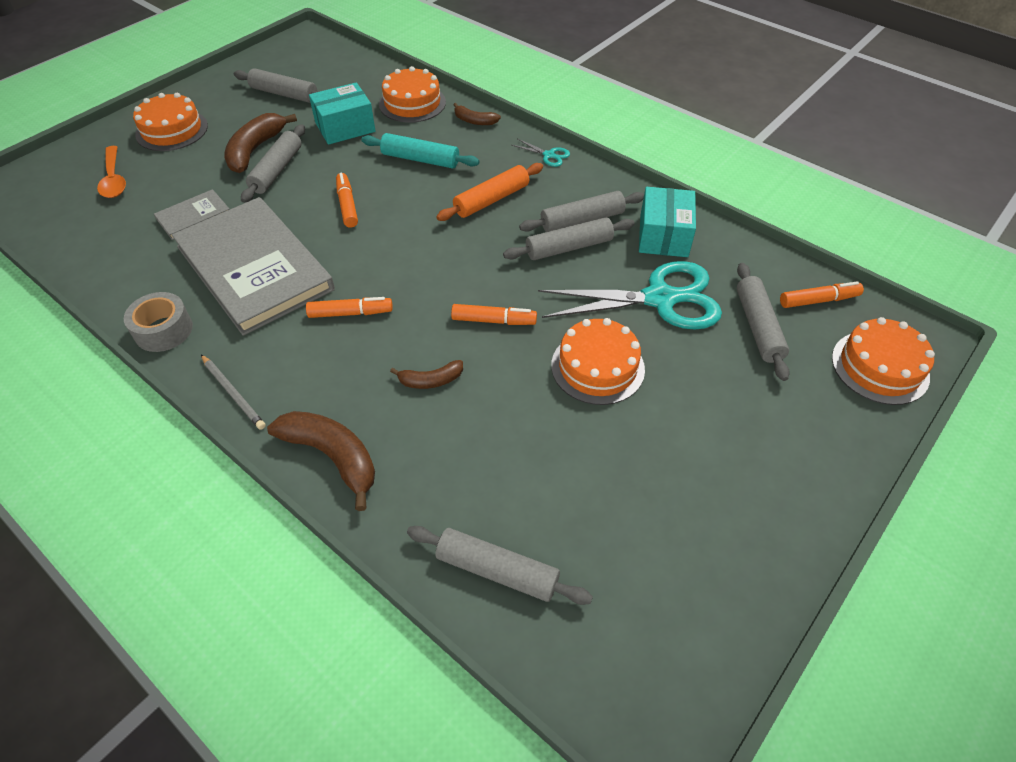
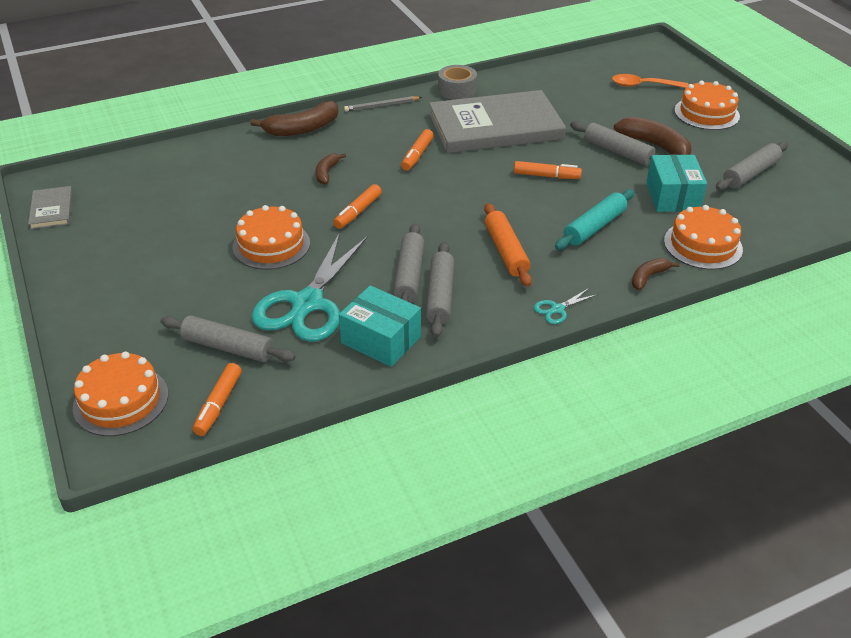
camera: 115 degrees right, 10 degrees down
(194, 216) = (574, 111): grey book -> grey book (51, 210)
(497, 570) = (175, 163): grey rolling pin -> none

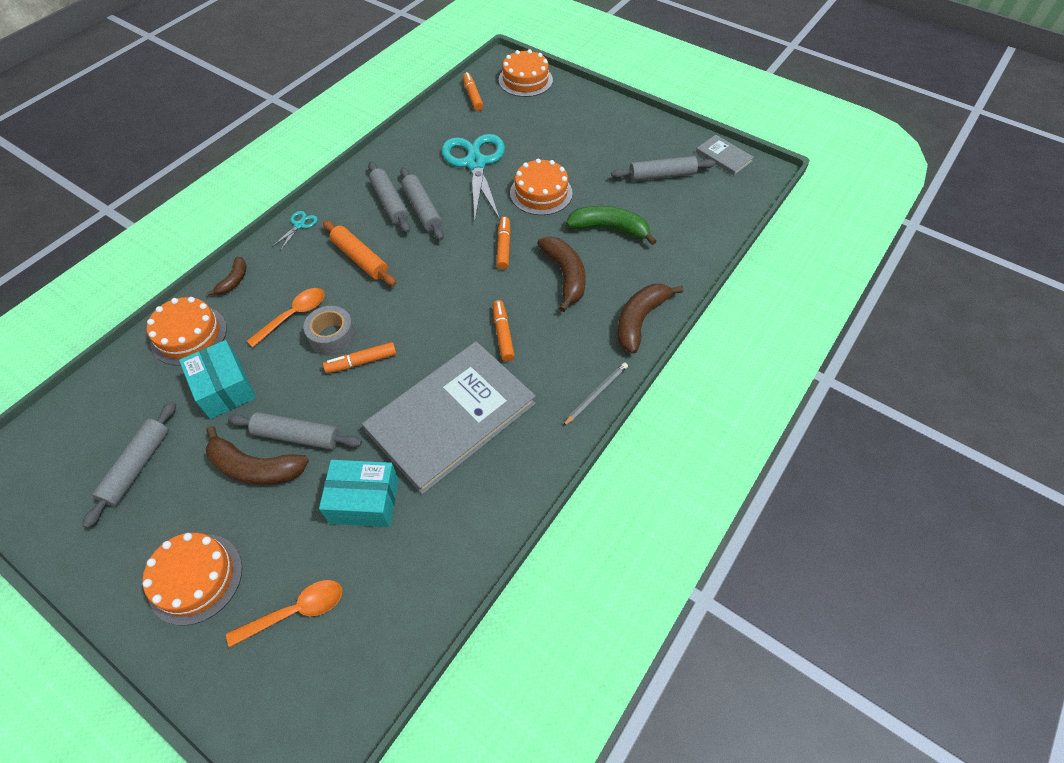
camera: 150 degrees right, 15 degrees up
(228, 347) = (498, 122): grey rolling pin -> grey rolling pin (661, 175)
(246, 191) = (609, 229): none -> green banana
(326, 173) = (565, 276): brown banana -> brown banana, size x1.79
(381, 340) = (409, 160): turquoise box -> turquoise box (364, 501)
(457, 90) = (535, 468): grey tape -> grey tape (332, 336)
(594, 227) = (293, 315): turquoise rolling pin -> orange spoon

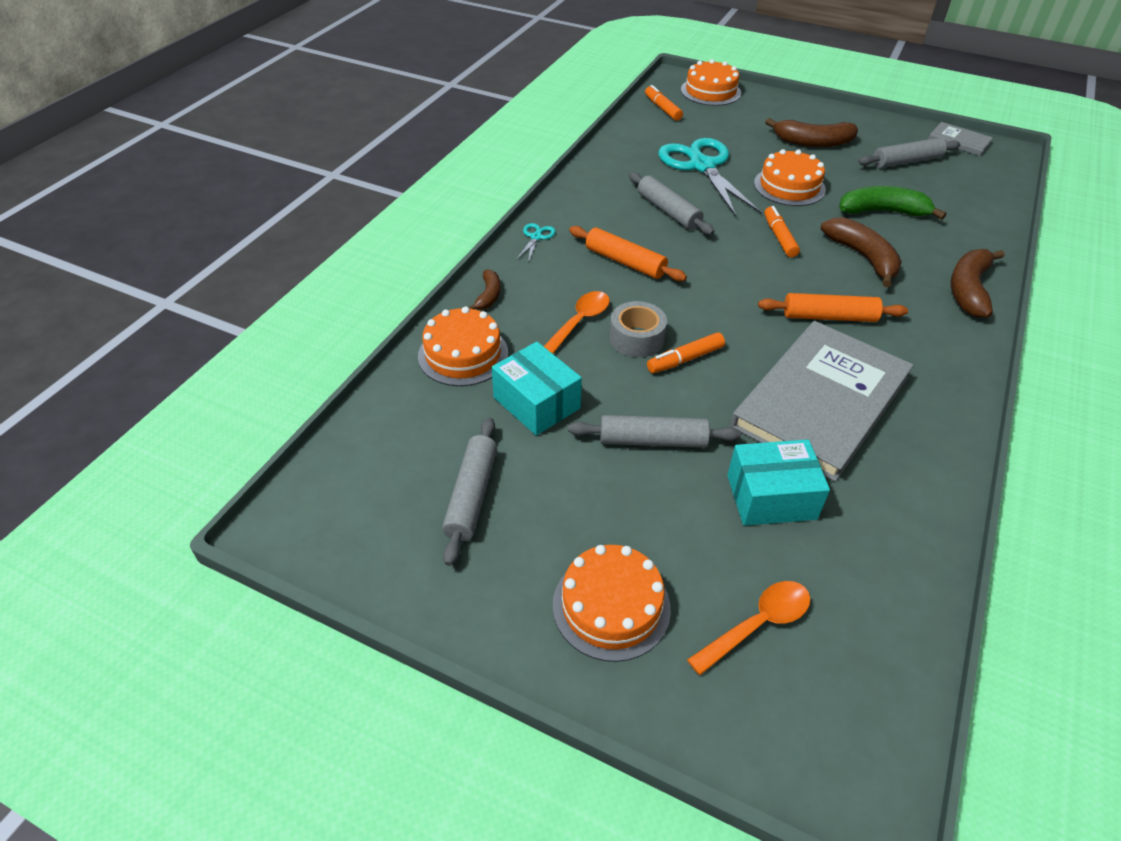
camera: 10 degrees left, 10 degrees down
(255, 468) = (620, 479): brown banana -> brown banana (812, 142)
(390, 203) = (628, 208): grey rolling pin -> none
(503, 334) = (829, 317): orange marker -> orange rolling pin
(596, 394) = (967, 362): grey pencil -> none

